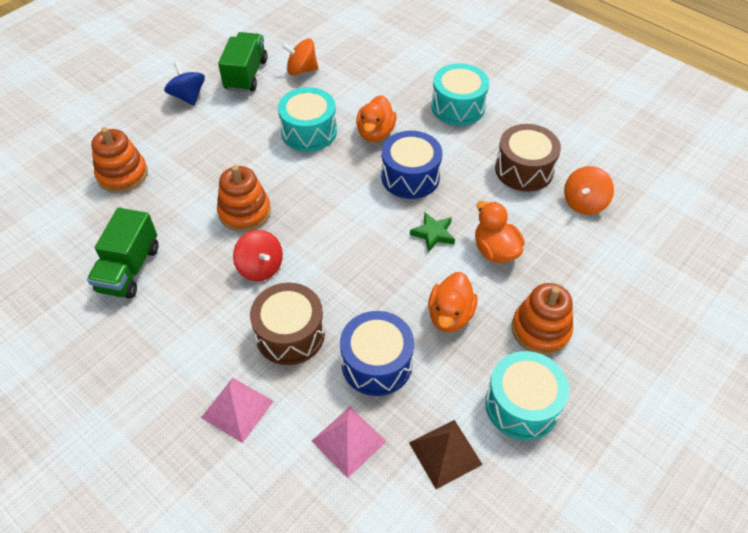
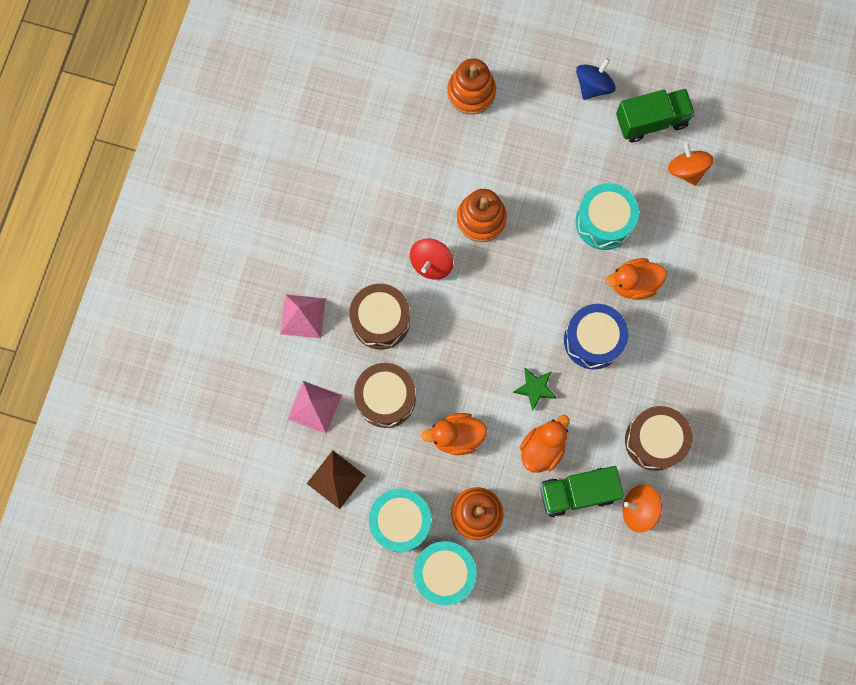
camera: 65 degrees right, 25 degrees up
(129, 269) = (380, 163): green truck -> green truck (577, 493)
(376, 363) = (386, 398): blue drum -> brown drum
(458, 107) = (711, 346): turquoise drum -> turquoise drum (444, 573)

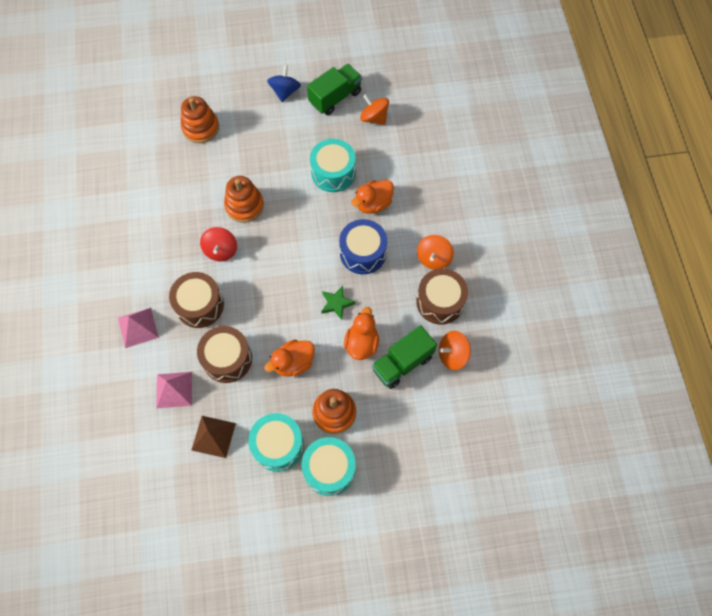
camera: 25 degrees left, 10 degrees down
(672, 384) = (433, 258): none -> orange spinning top

